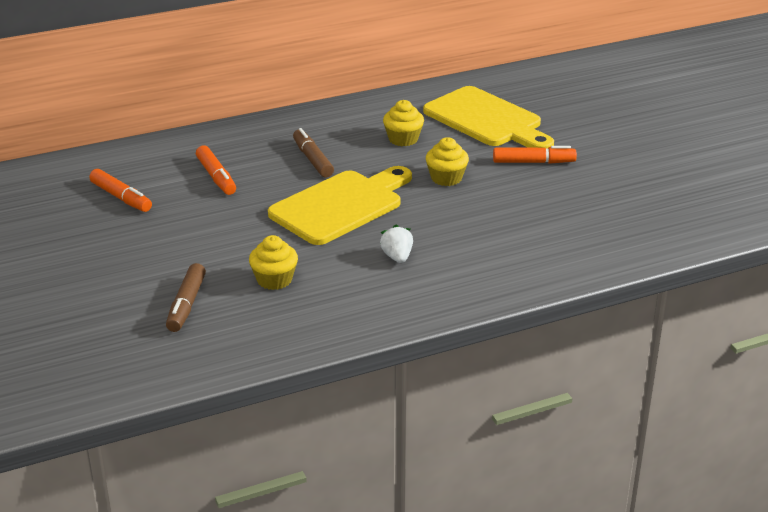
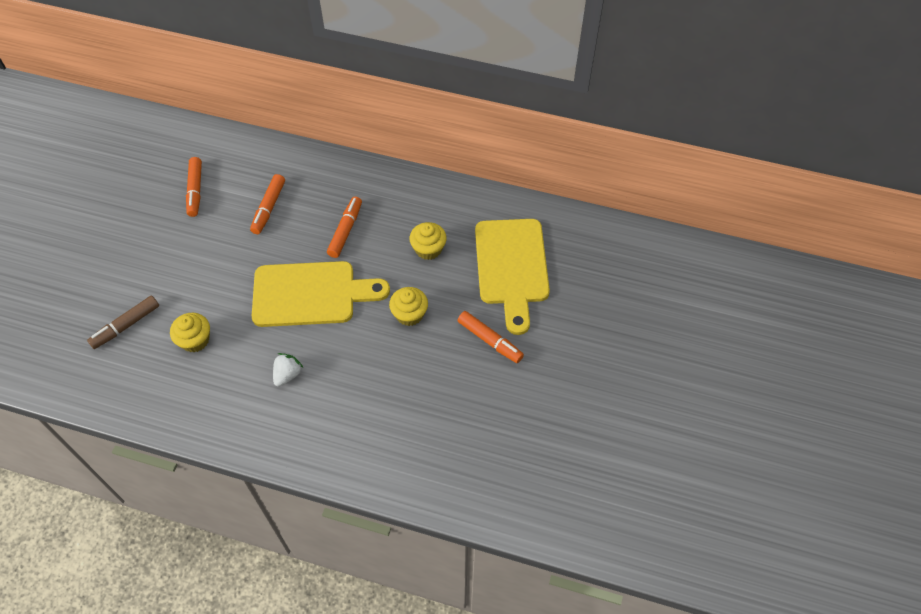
camera: 40 degrees right, 25 degrees up
(312, 159) = (345, 231): brown marker -> orange marker

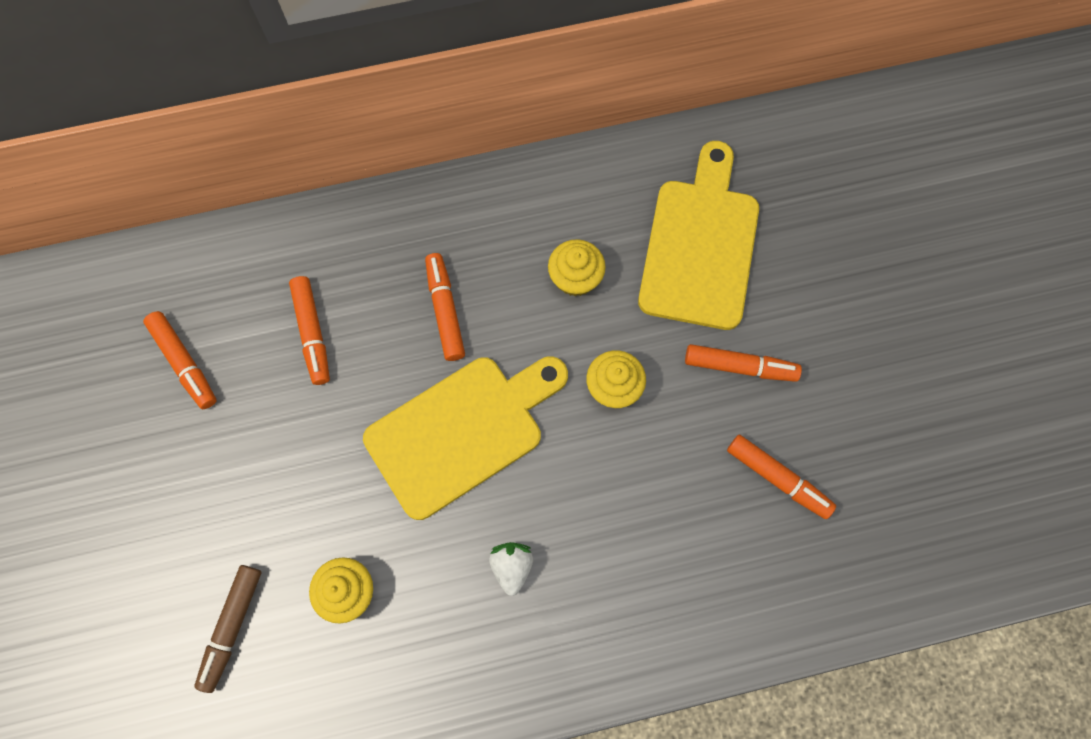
camera: 30 degrees left, 15 degrees up
(469, 410) = (777, 478): none -> orange marker
(512, 267) = (700, 245): yellow cutting board -> yellow cutting board turned 135 degrees counterclockwise

